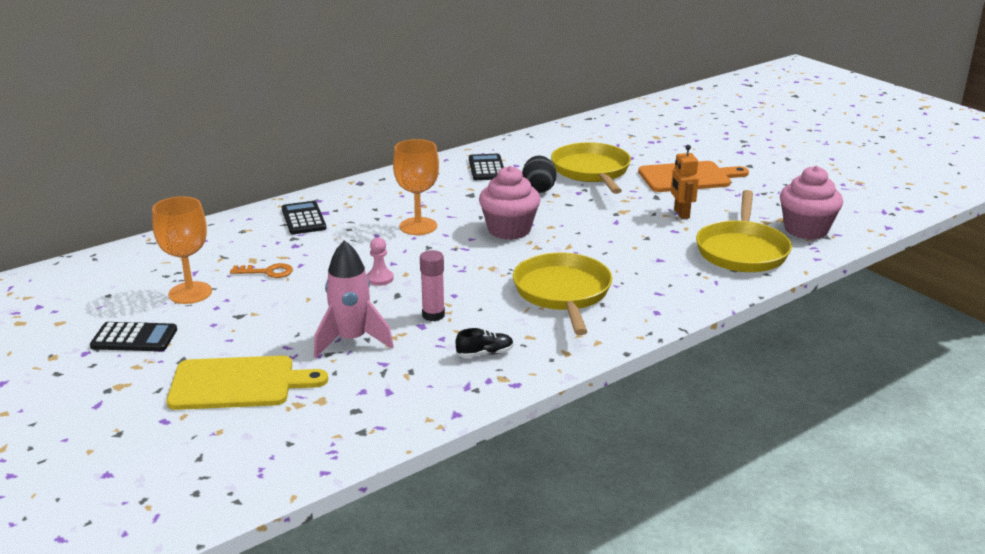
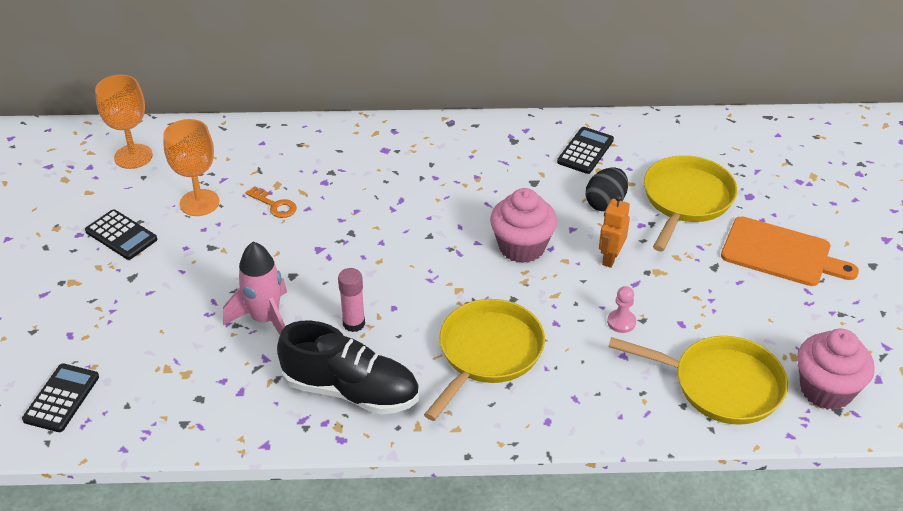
camera: 35 degrees right, 15 degrees up
(238, 383) = (147, 323): yellow cutting board -> none
(303, 219) = (360, 151): black calculator -> black calculator (61, 398)
(380, 279) = (353, 257): pink pawn -> pink pawn (621, 322)
(418, 226) = (446, 205): orange goblet -> orange goblet (133, 156)
(485, 353) = (351, 391): black shoe -> black shoe, size x2.48
(681, 214) = (714, 303): orange robot -> orange robot (610, 258)
(742, 251) = (721, 385): yellow pan -> yellow pan turned 120 degrees counterclockwise

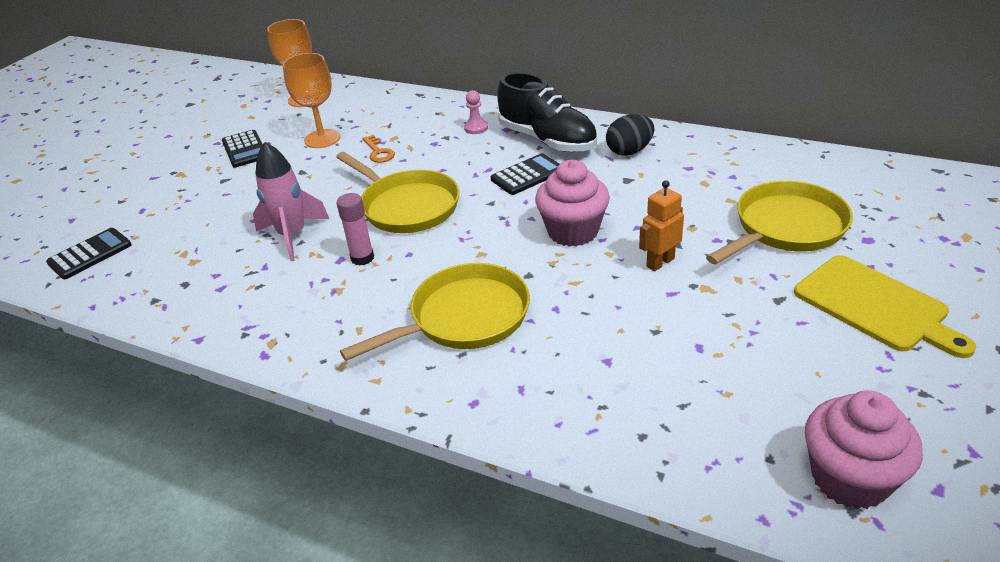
camera: 30 degrees right, 5 degrees down
(351, 391) = (310, 314): black shoe -> black shoe (548, 140)
(585, 151) = (700, 164): black calculator -> black calculator (527, 175)
(605, 203) = (690, 212): black egg -> black egg (629, 151)
(621, 322) = (628, 327): pink pawn -> pink pawn (476, 128)
(721, 385) = (705, 428): yellow pan -> yellow pan (406, 206)
(781, 253) = (875, 305): orange cutting board -> yellow cutting board

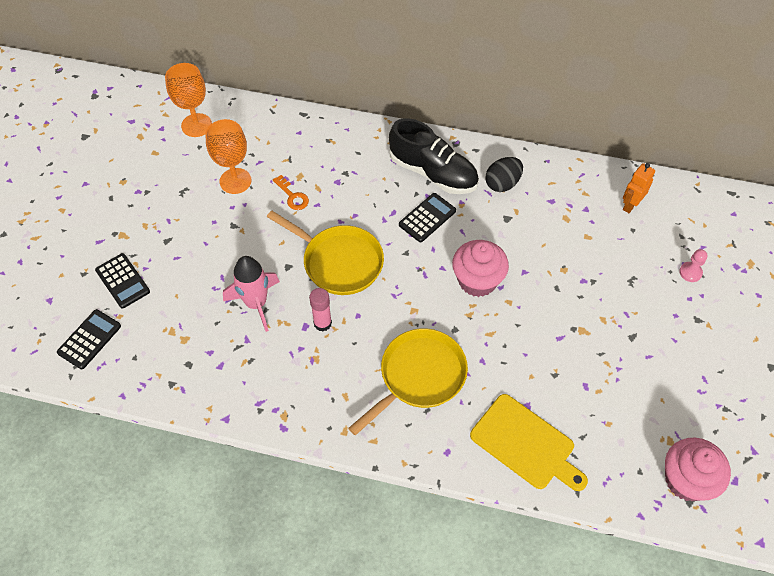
camera: 15 degrees left, 20 degrees up
(245, 149) = (169, 199): black calculator -> black calculator (123, 281)
(476, 128) = (368, 160): pink pawn -> pink pawn (690, 272)
(660, 262) = (547, 308): orange robot -> orange robot (630, 205)
(786, 228) = (630, 264): yellow pan -> none
(875, 305) = (694, 336): yellow cutting board -> yellow cutting board (525, 444)

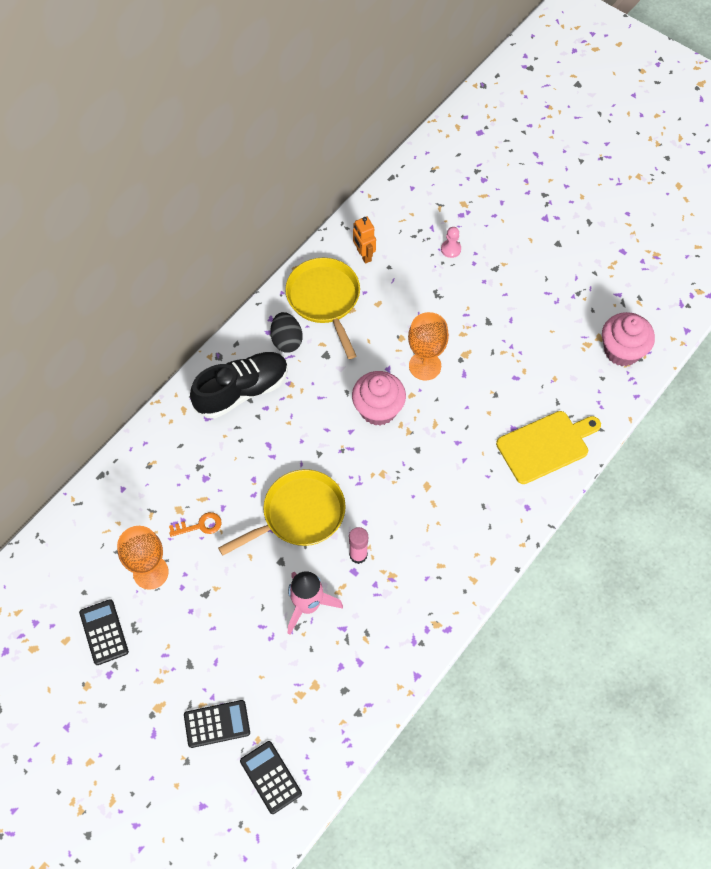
camera: 65 degrees left, 5 degrees up
(196, 125) = (52, 585): orange goblet -> orange goblet (425, 366)
(419, 376) = (449, 498): yellow pan -> yellow pan (325, 299)
(427, 218) = (290, 419): black calculator -> black calculator (104, 632)

